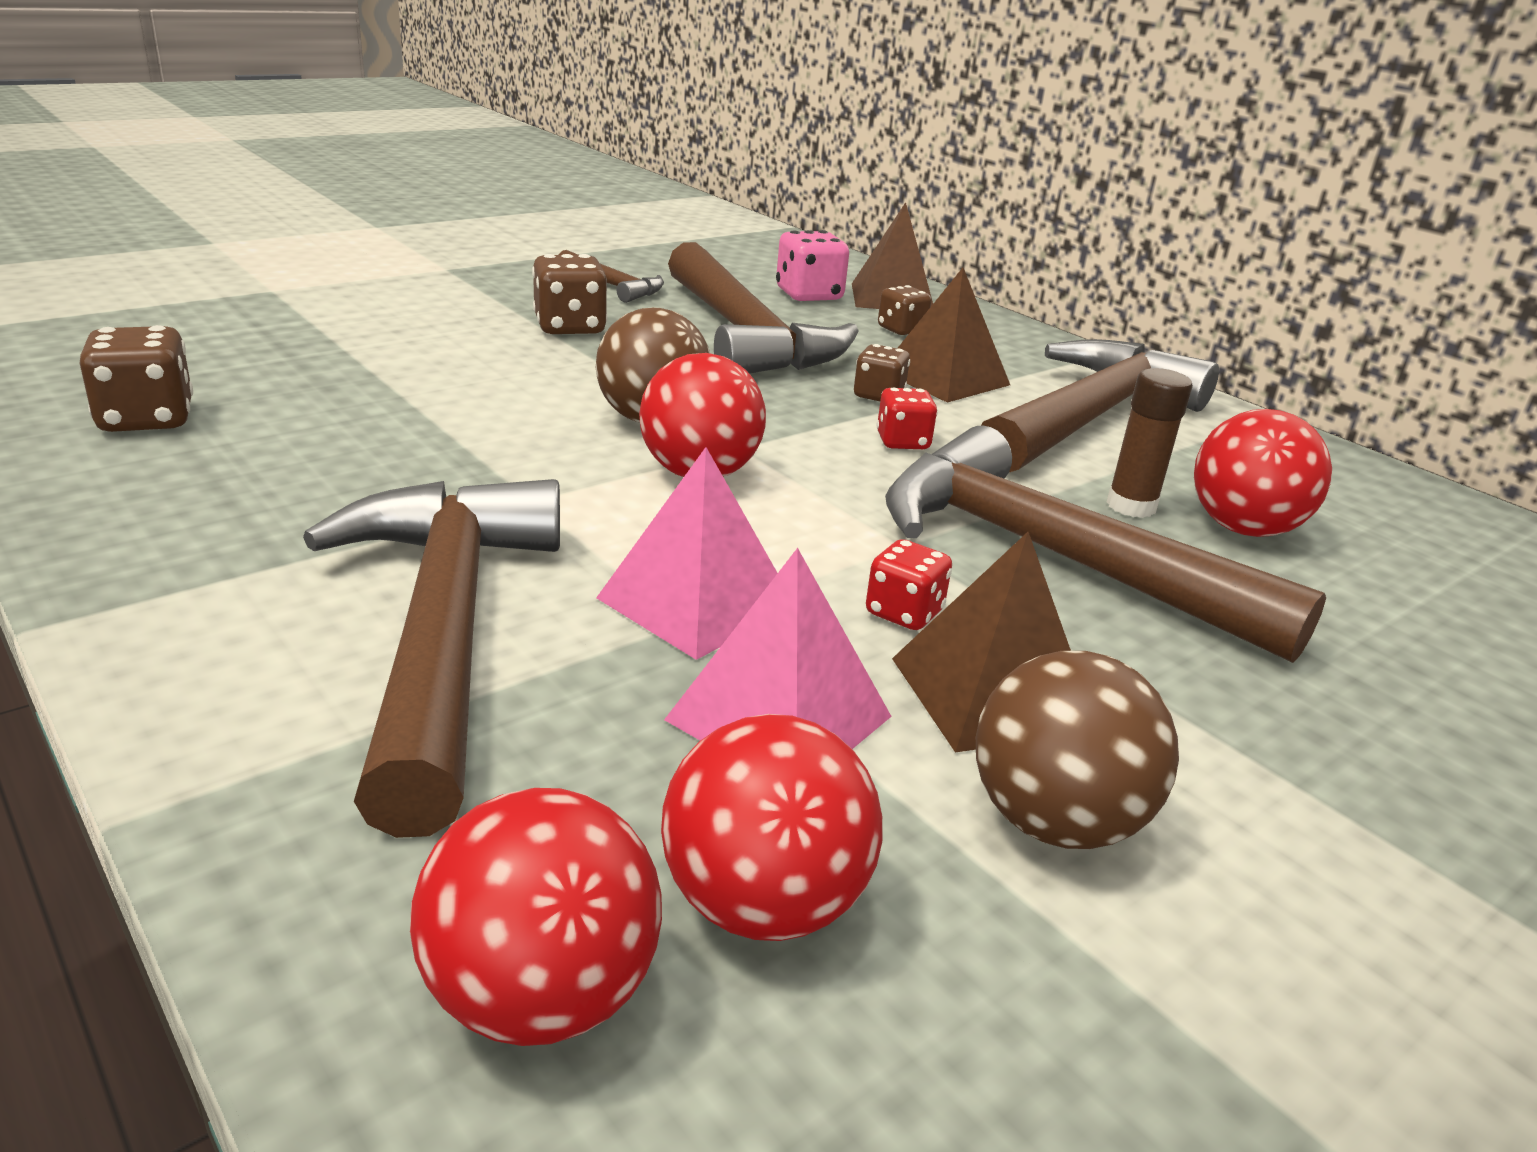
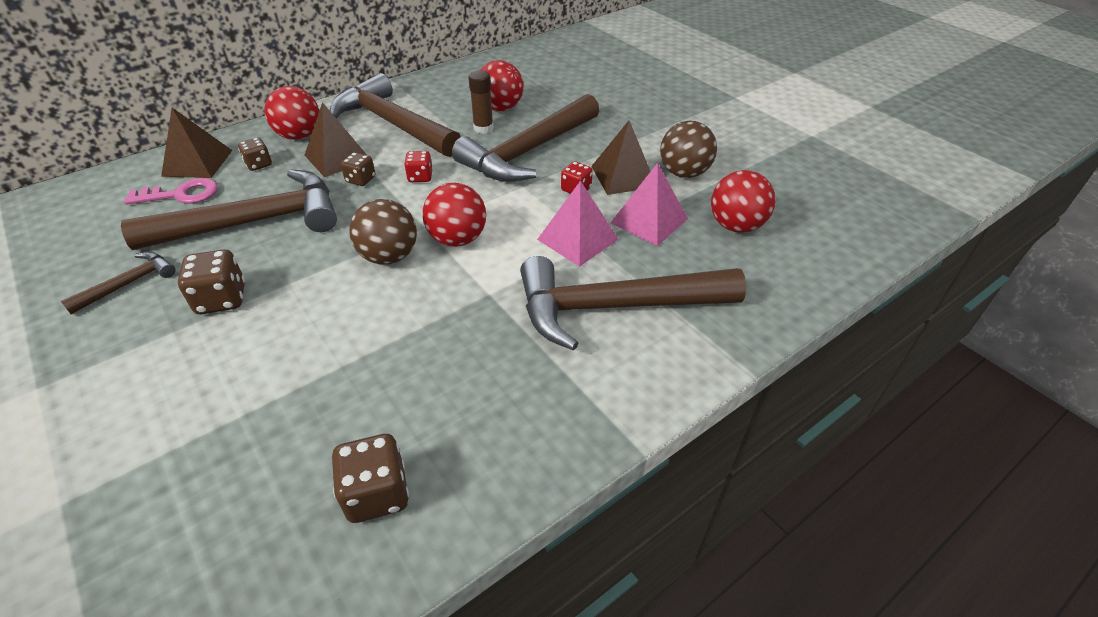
camera: 85 degrees left, 15 degrees up
(541, 996) = (784, 264): red ball -> red ball (299, 136)
(809, 295) = (181, 194): pink dice -> pink key

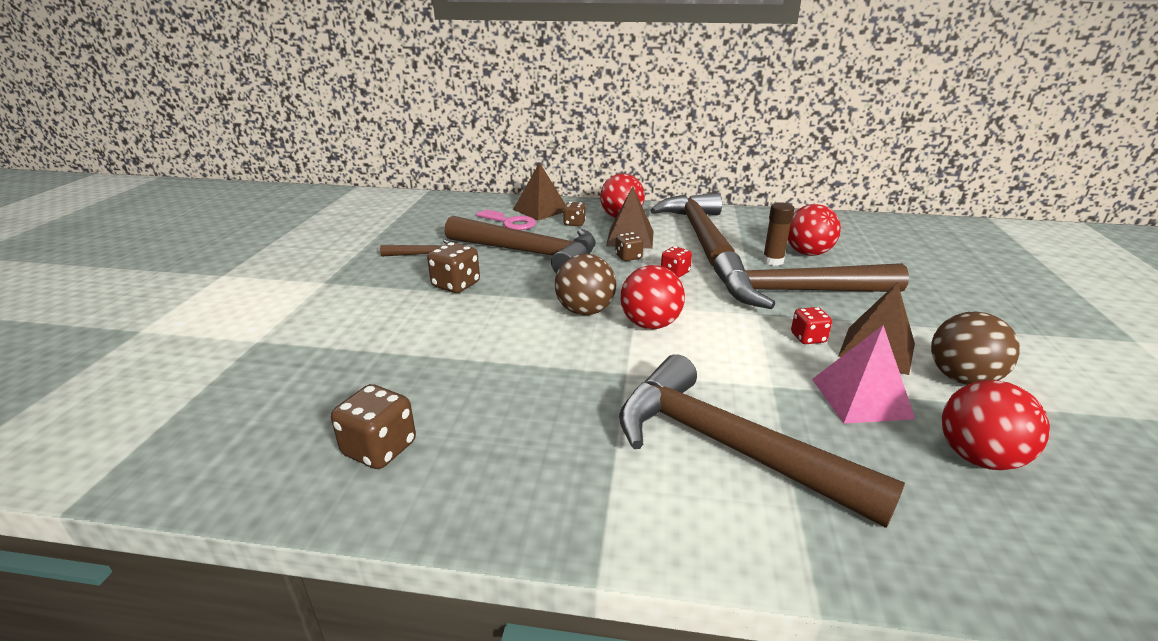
camera: 45 degrees right, 15 degrees down
(578, 239) = (760, 375): pink pyramid -> none

